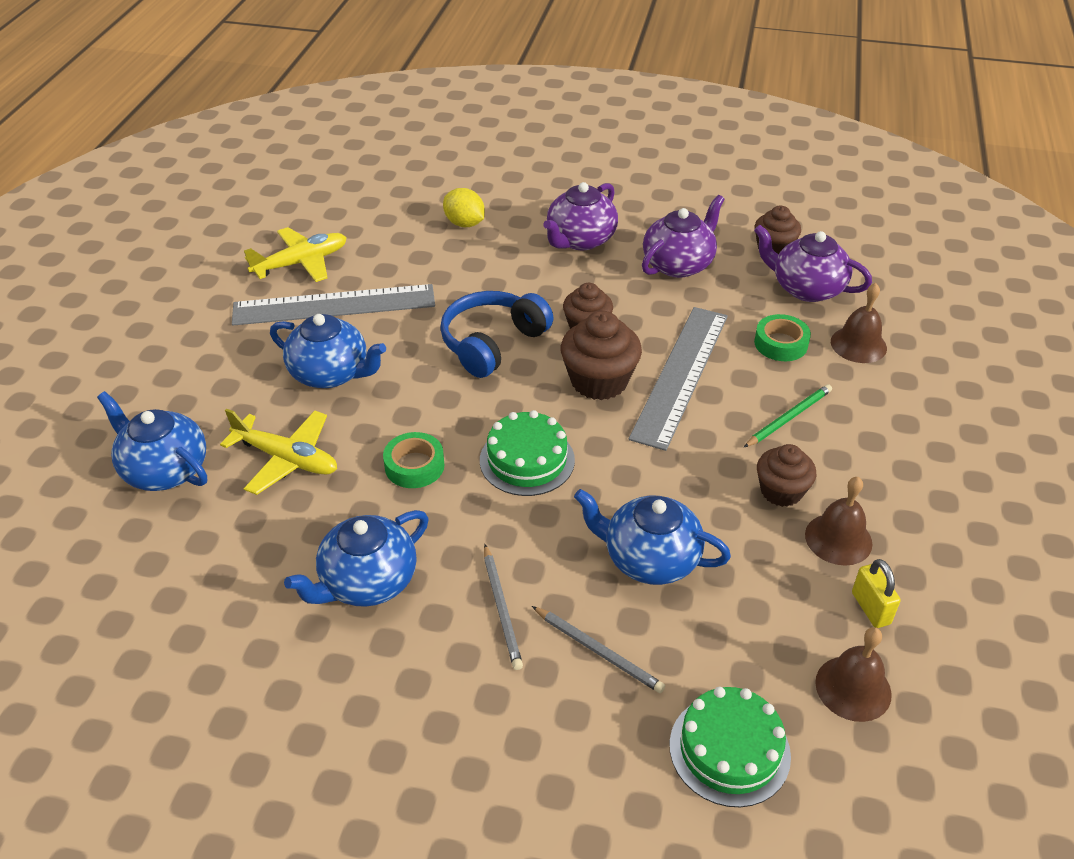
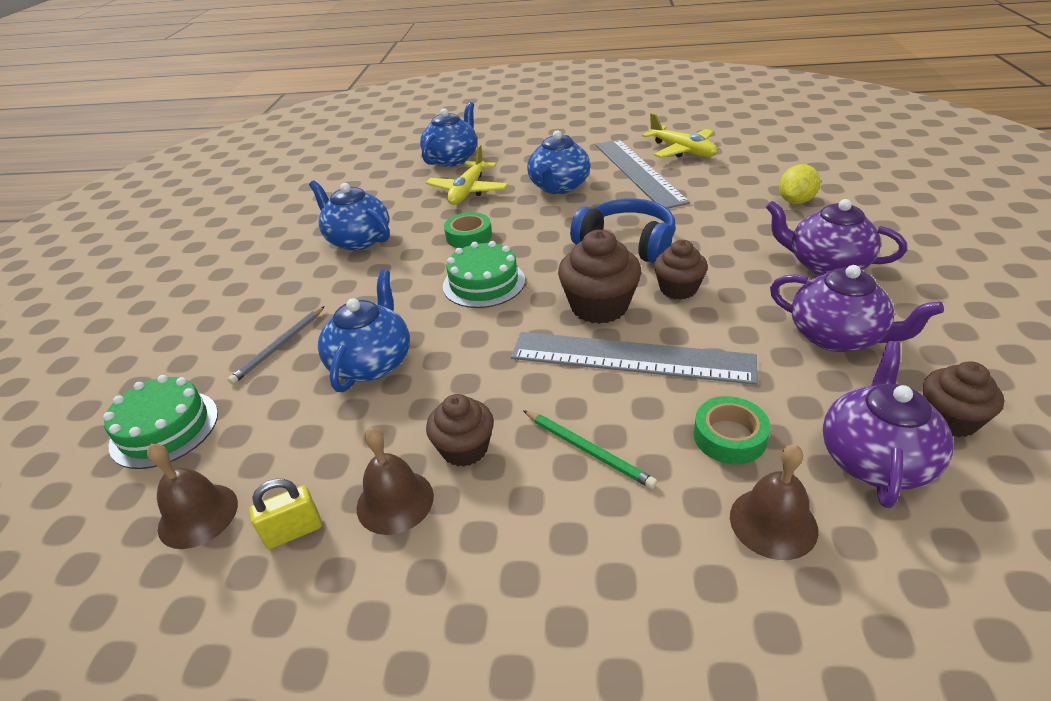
camera: 85 degrees right, 5 degrees down
(502, 609) = (328, 296): grey pencil -> none

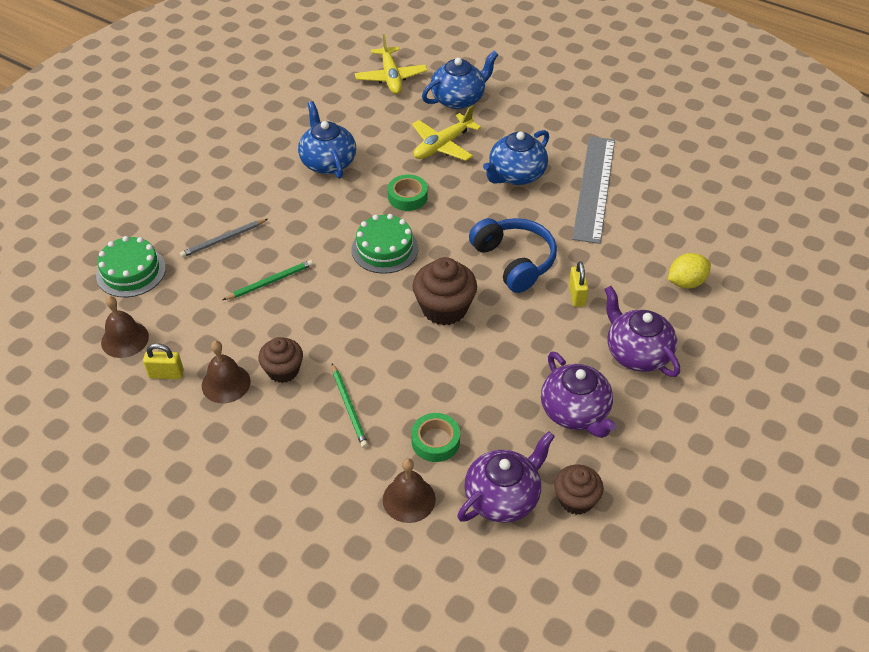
camera: 25 degrees right, 10 degrees up
(372, 363) = (270, 282): blue teapot -> green pencil
(631, 358) = (428, 359): grey ruler -> none
(678, 289) = (511, 320): brown cupcake -> none
(682, 150) = (656, 179): yellow plane -> yellow plane (391, 77)
(716, 245) = (577, 295): none -> yellow padlock

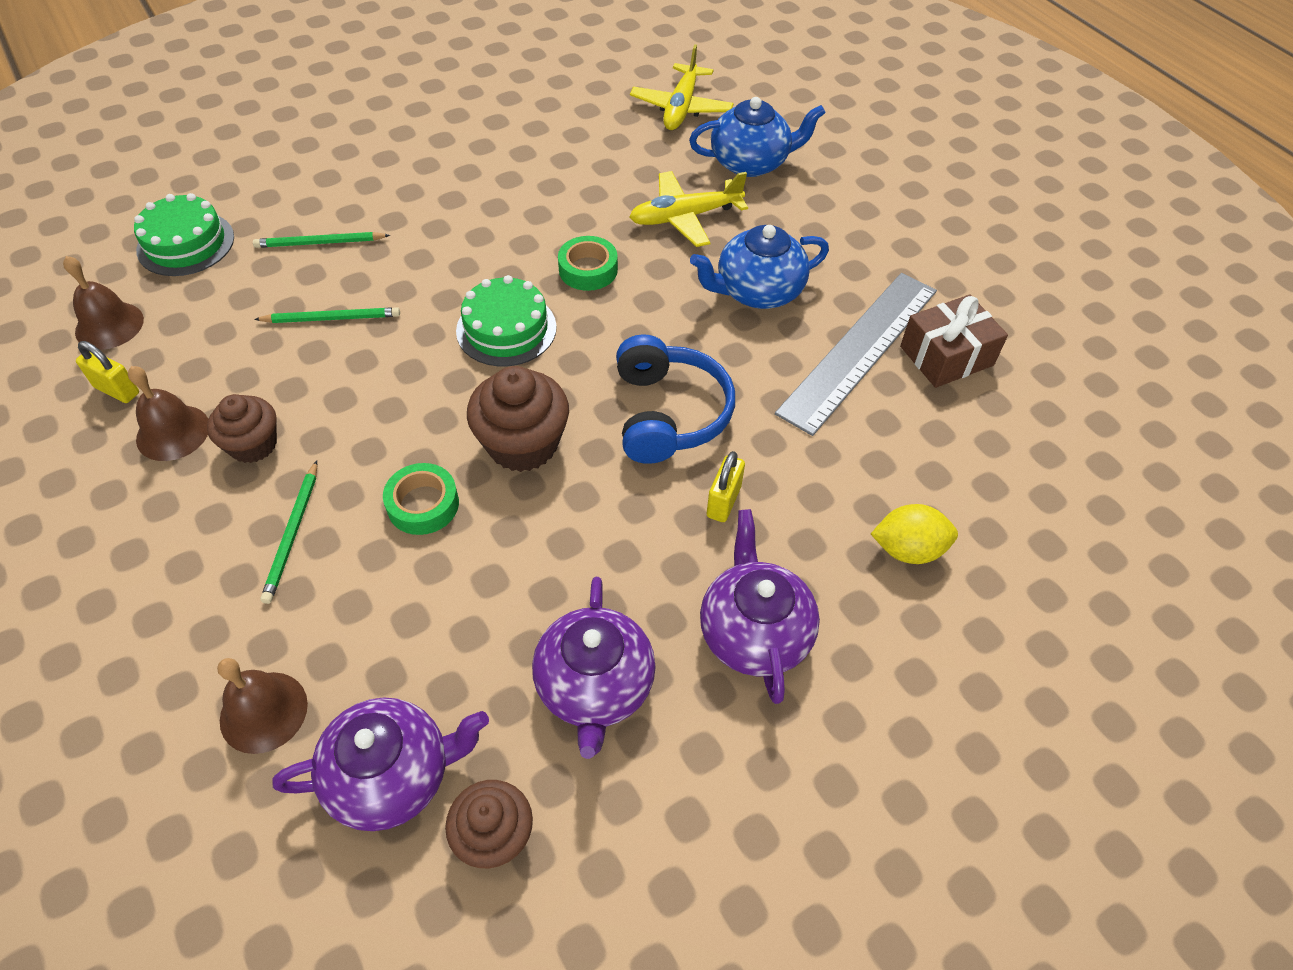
camera: 25 degrees right, 5 degrees up
(223, 240) = (320, 243): grey pencil -> green pencil
(328, 162) = (521, 189): blue teapot -> none
(435, 441) = (365, 638): green tape -> green tape (423, 504)
(642, 174) = (946, 356): none -> brown gift

